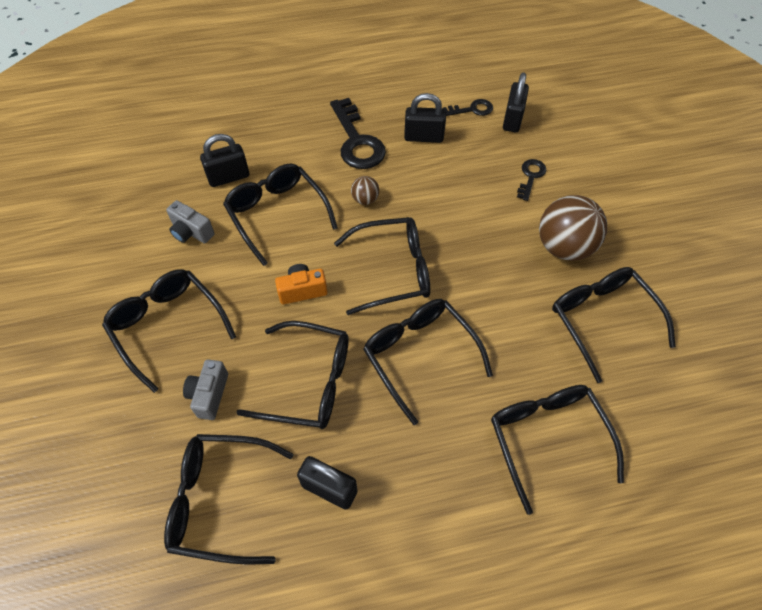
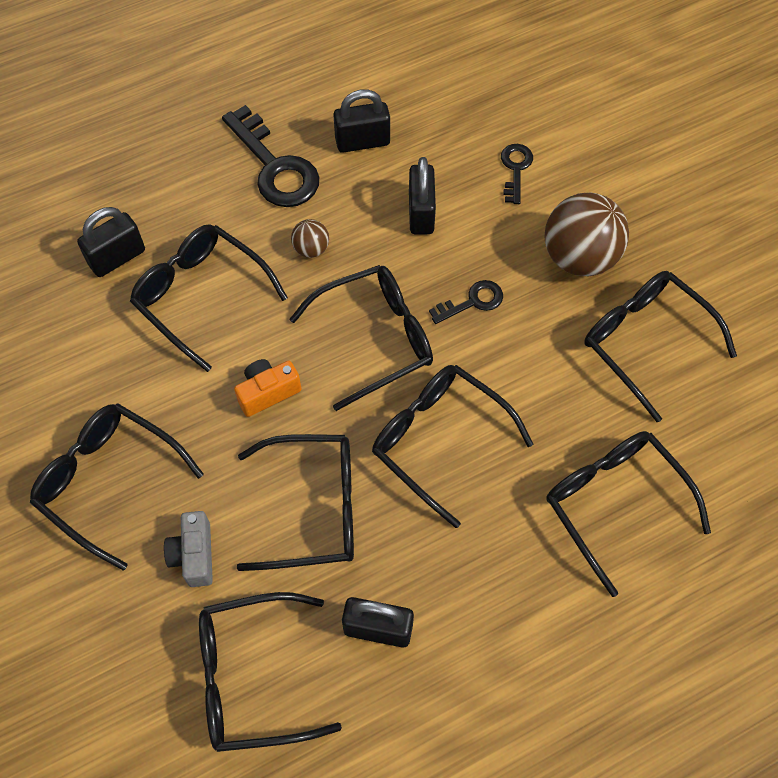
camera: 15 degrees left, 5 degrees up
(191, 232) = (94, 347): grey camera -> none
(472, 109) = (416, 87): black key -> black key (473, 301)
(512, 119) = (472, 91): black padlock -> black padlock (421, 213)

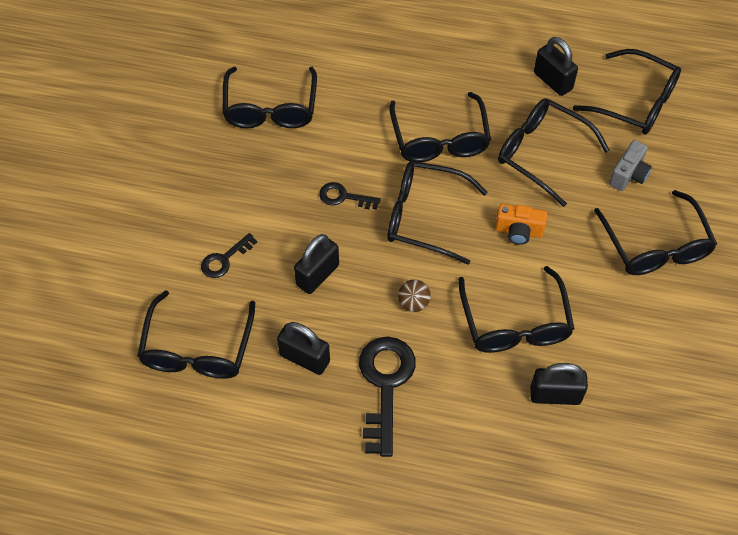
camera: 140 degrees left, 5 degrees down
(579, 257) = (251, 177): brown ball -> none
(614, 503) = (377, 52): black glasses -> black glasses (197, 349)

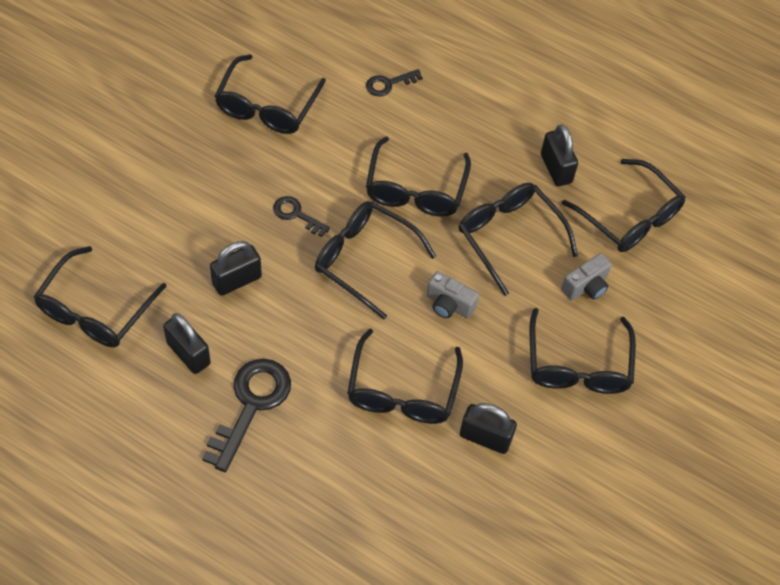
camera: 15 degrees right, 0 degrees up
(224, 259) = (157, 236): black key -> black key (388, 84)
(413, 303) = (314, 338): brown ball -> none
(518, 231) = (449, 304): orange camera -> grey camera
(555, 395) = (407, 472): black padlock -> black padlock (485, 437)

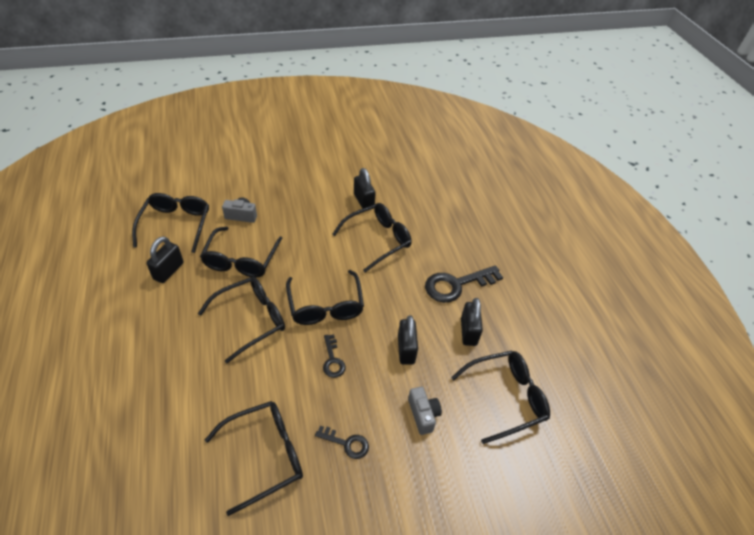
camera: 135 degrees left, 10 degrees down
(237, 280) = (406, 349): black padlock -> black padlock turned 75 degrees clockwise
(388, 84) = (172, 400): black key -> black key (347, 443)
(449, 304) = (311, 255): grey camera -> grey camera (423, 414)
(578, 365) = (290, 195): black glasses -> none

